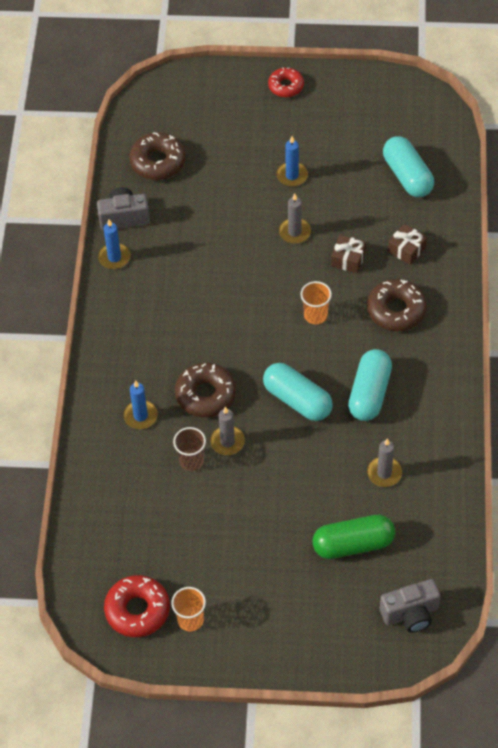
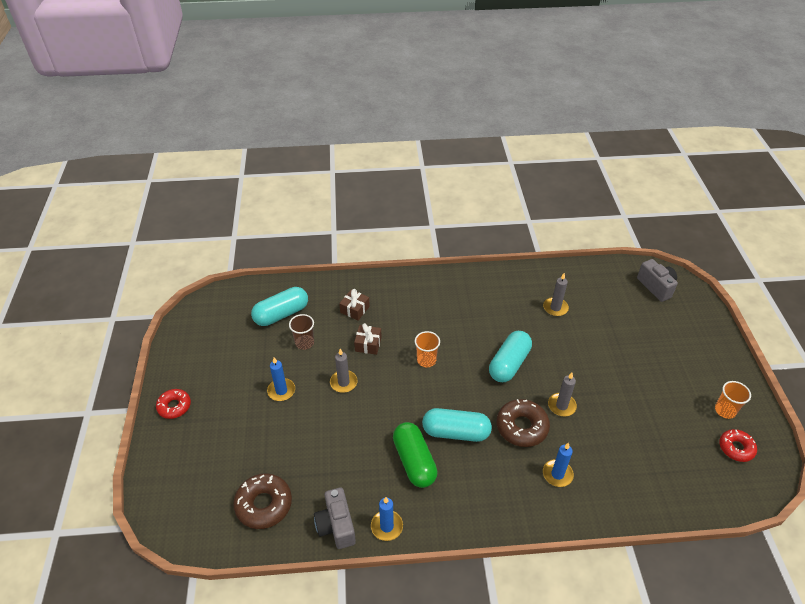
camera: 100 degrees left, 10 degrees down
(137, 610) = (736, 448): red donut -> red donut, size x0.65
(191, 460) = (587, 429): brown cup -> brown cup (304, 343)
(353, 544) = (618, 320): green capsule -> green capsule (414, 461)
(369, 393) = (491, 321): turquoise capsule -> turquoise capsule (456, 432)
(396, 310) = (413, 311): brown donut -> none

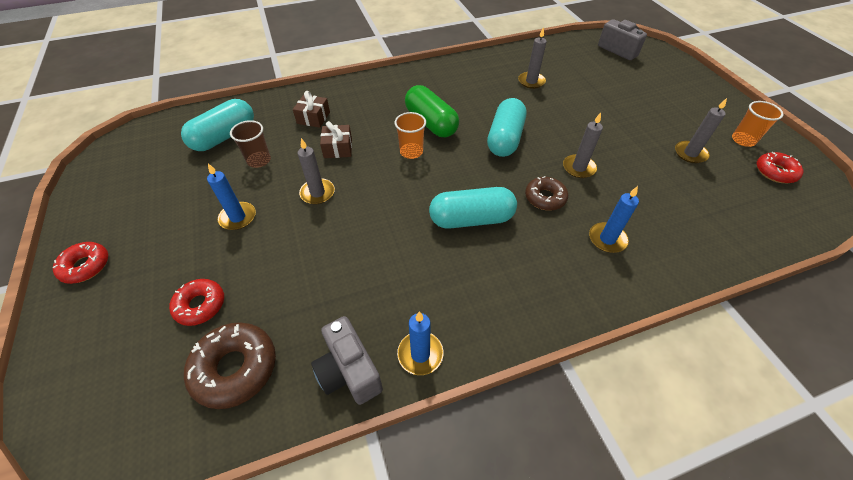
camera: 15 degrees left, 5 degrees up
(247, 454) = (200, 305): none -> red donut
(414, 461) = (431, 263): green capsule -> green capsule (431, 123)
(522, 427) = (545, 198): brown donut -> brown donut, size x0.65
(667, 413) = (690, 153): none -> grey candle

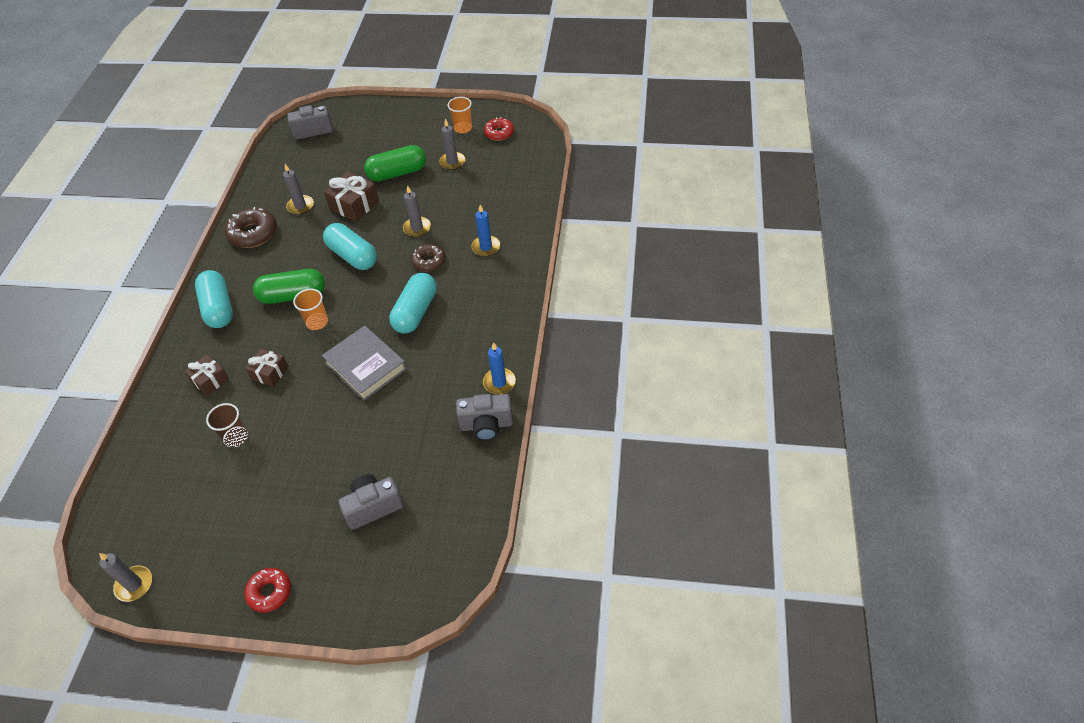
camera: 60 degrees left, 0 degrees up
(200, 305) = (373, 507): red donut -> grey camera
(224, 137) = (175, 460): turquoise capsule -> turquoise capsule (218, 308)
(235, 368) = (442, 491): brown donut -> brown donut (253, 233)
(238, 217) = (297, 466): blue candle -> none
(317, 193) = (313, 402): grey candle -> grey candle (134, 584)
(379, 211) = (366, 366): none -> grey book
(564, 112) = (354, 205): none -> brown gift
(631, 121) = (397, 173): none -> green capsule

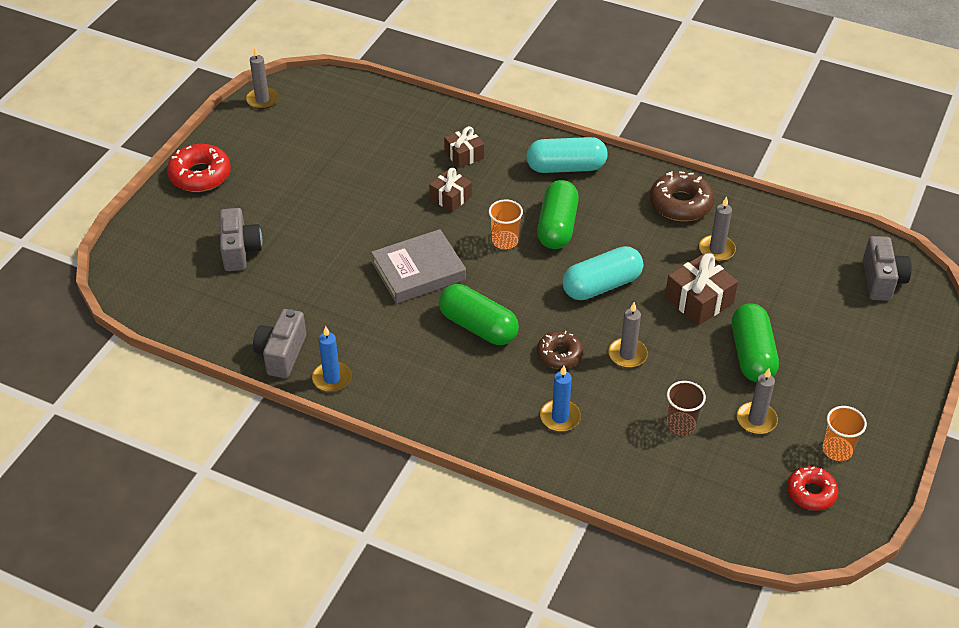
camera: 105 degrees right, 5 degrees down
(236, 437) = (380, 167): brown cup -> brown cup (681, 425)
(269, 592) = (200, 175): red donut -> red donut, size x1.53
(416, 312) = (478, 326): turquoise capsule -> green capsule

